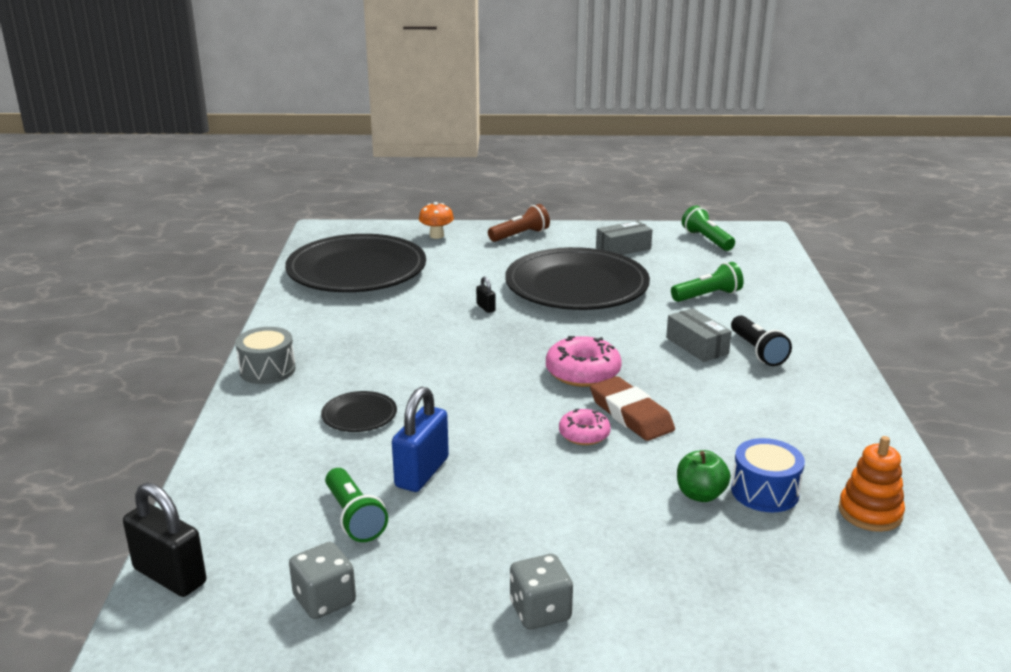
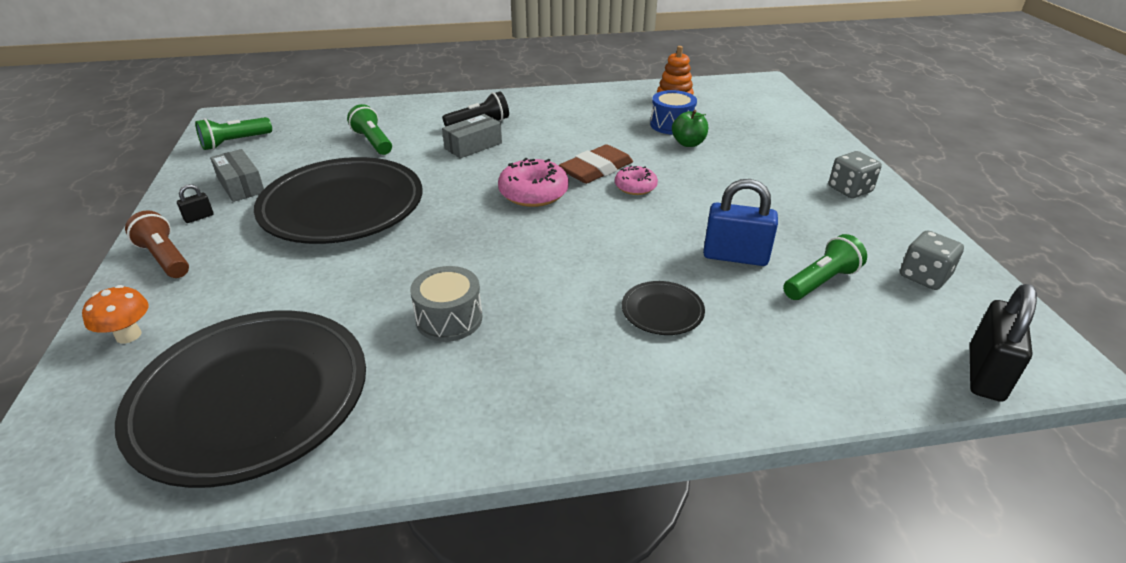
camera: 100 degrees left, 10 degrees up
(267, 370) = (588, 417): grey drum -> grey drum (449, 319)
(486, 308) = (394, 260): black padlock -> black padlock (199, 217)

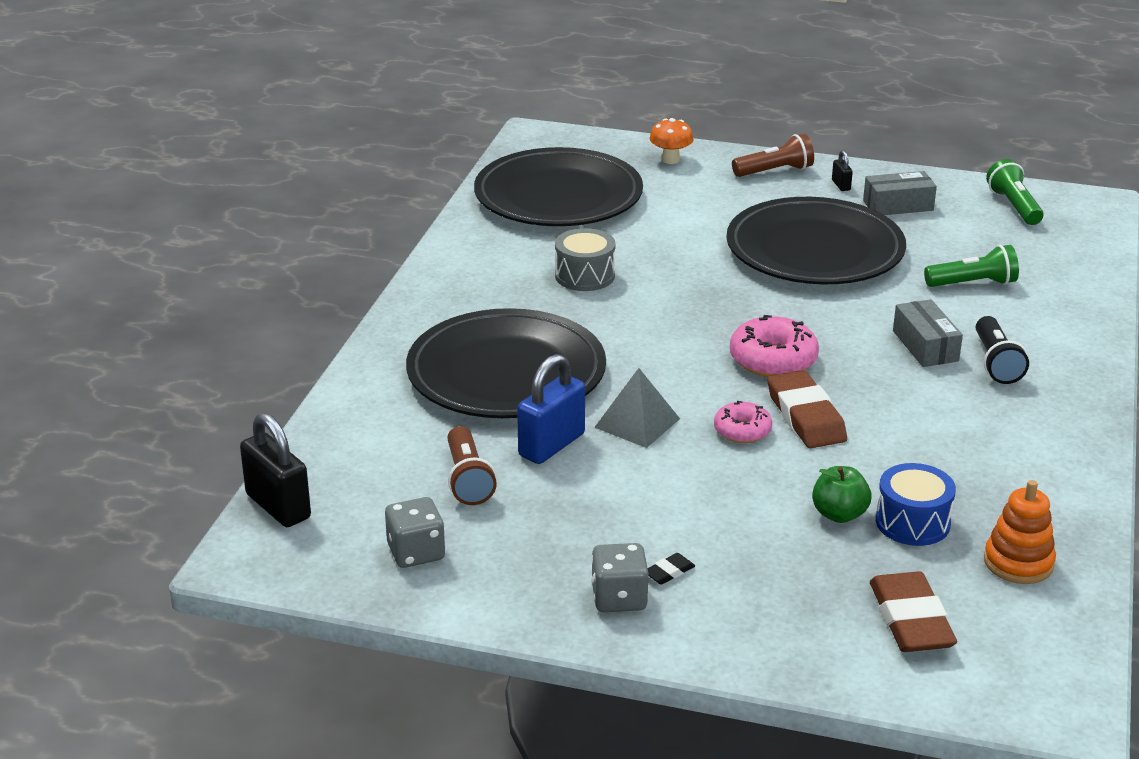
camera: 115 degrees right, 5 degrees down
(662, 311) = (506, 374): black plate -> black plate, size x2.40
(668, 228) = (637, 423): none -> grey pyramid
(751, 115) = (910, 619): none -> brown eraser
(805, 180) = (669, 572): none -> black eraser
(821, 282) = (468, 479): green flashlight -> brown flashlight

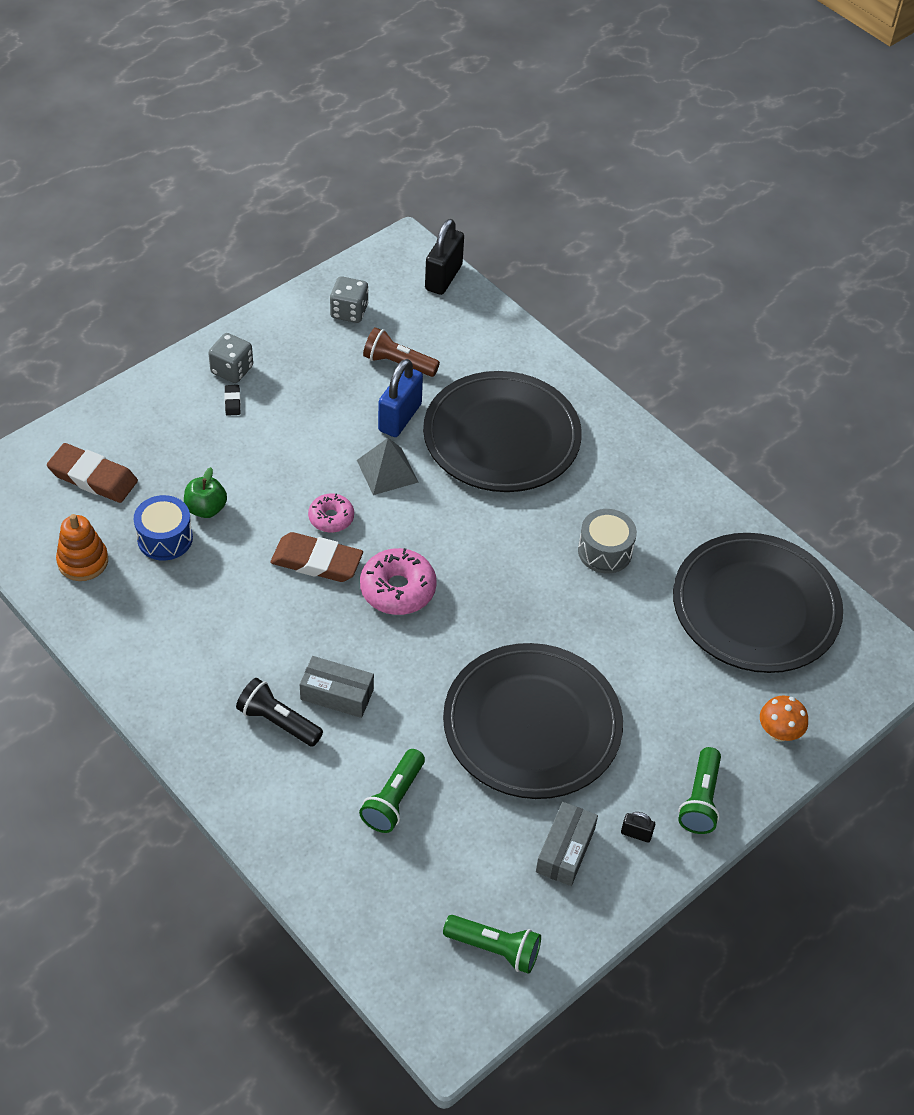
camera: 120 degrees right, 20 degrees up
(278, 506) = (443, 277): black padlock -> black padlock turned 60 degrees counterclockwise
(551, 445) = (400, 417): blue padlock -> blue padlock turned 45 degrees clockwise
(774, 171) = (700, 800): brown flashlight -> green flashlight

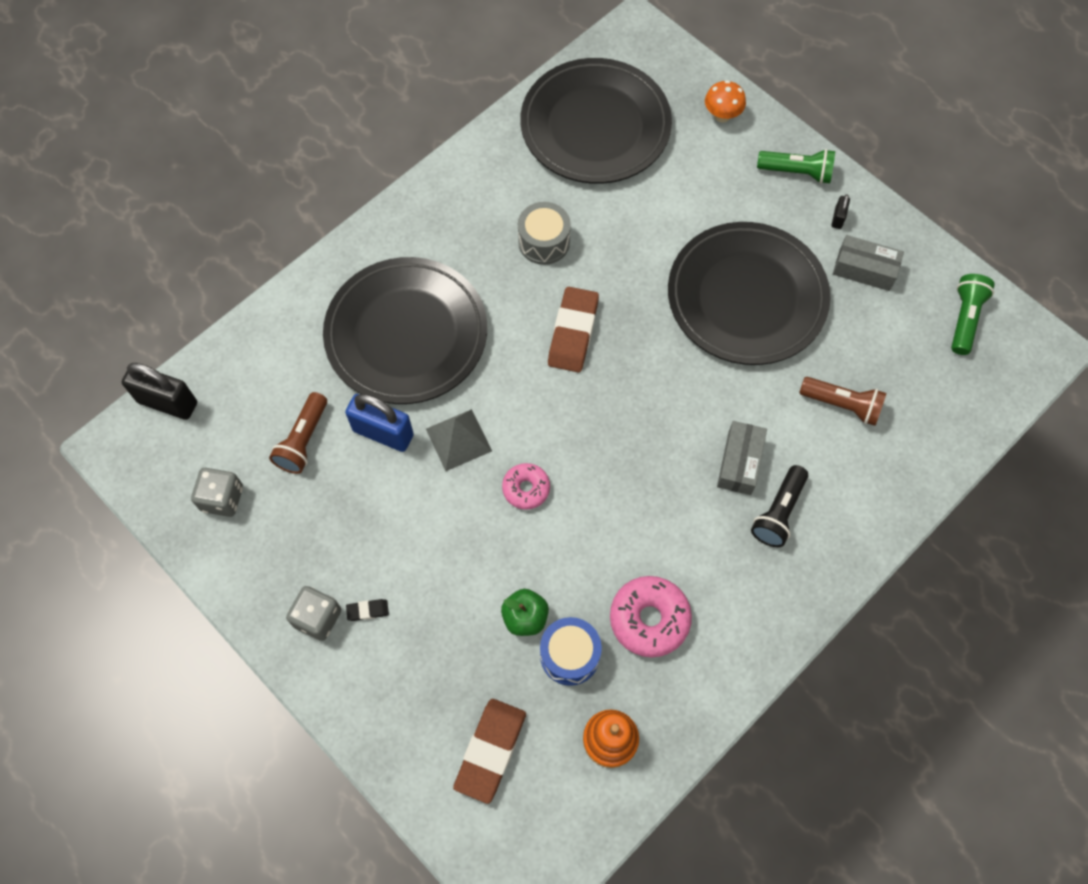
camera: 90 degrees left, 15 degrees up
(316, 561) = (584, 497): brown eraser -> brown eraser (573, 332)
(393, 799) = (842, 405): green flashlight -> brown flashlight
(398, 589) = (609, 418): pink donut -> pink donut (649, 619)

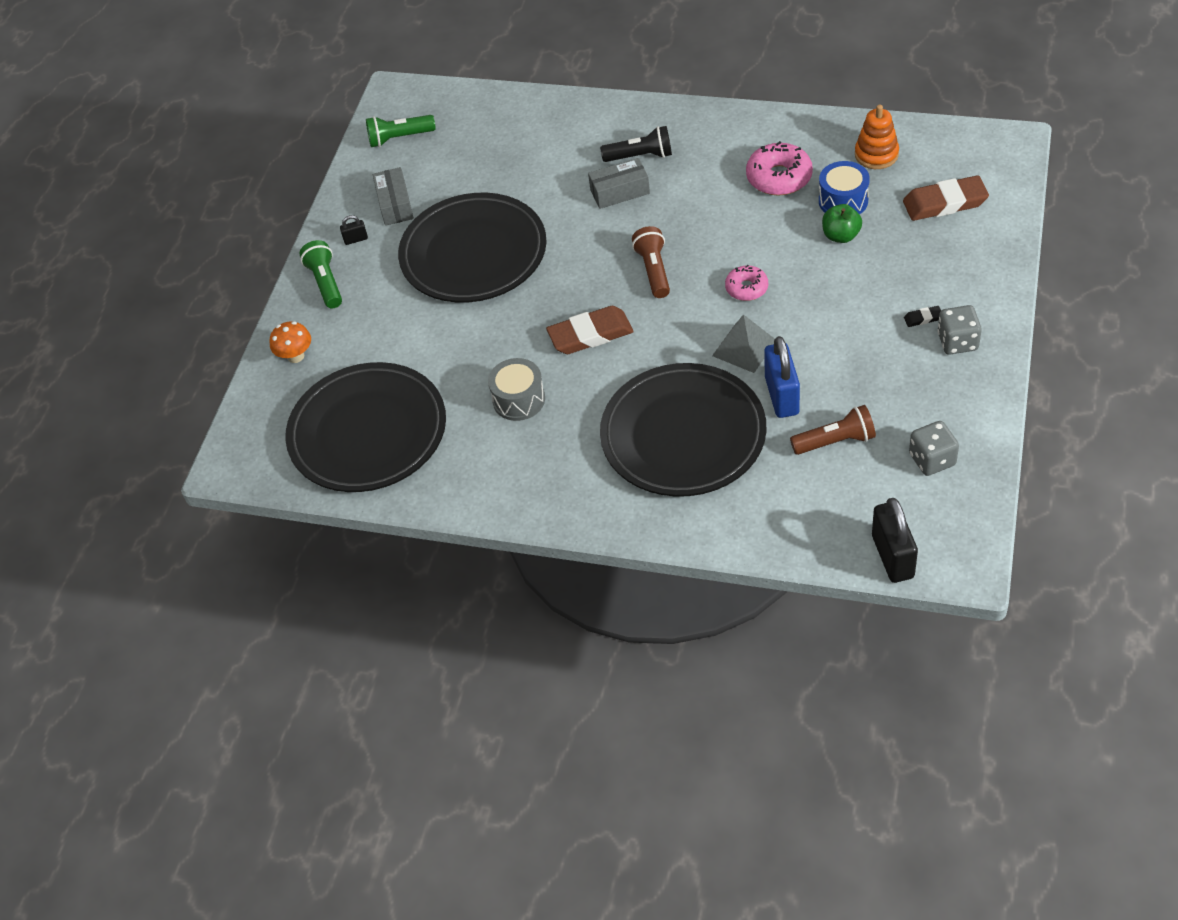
camera: 115 degrees left, 15 degrees down
(367, 610) = (923, 318): black eraser -> black eraser turned 60 degrees counterclockwise
(842, 405) = (526, 164): brown flashlight -> brown flashlight (654, 270)

